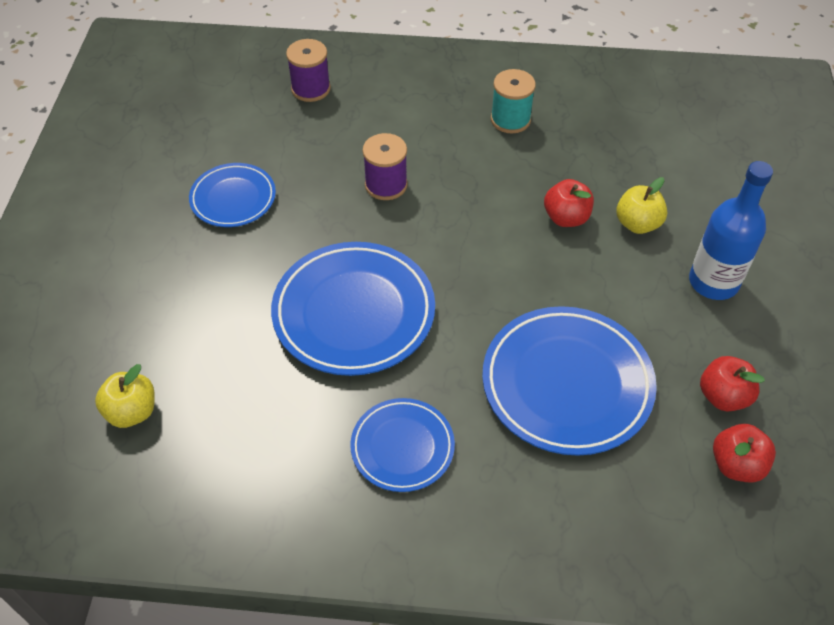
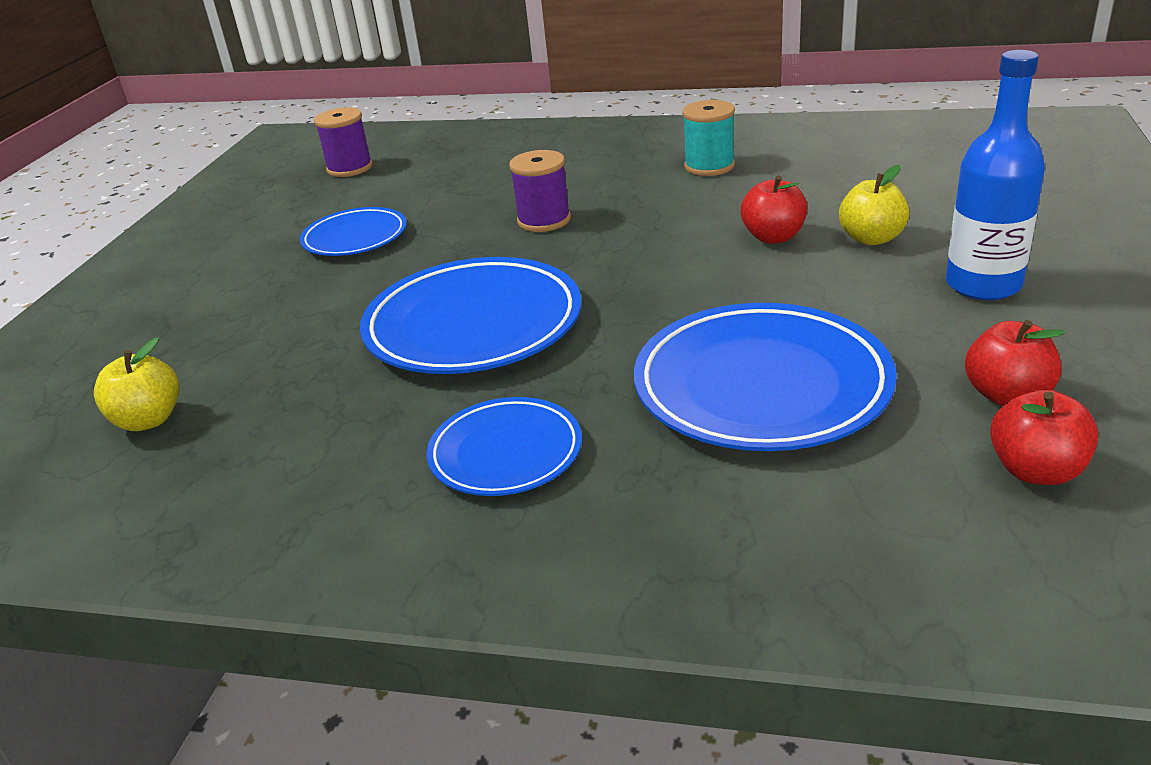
camera: 10 degrees right, 20 degrees down
(311, 89) = (474, 156): purple spool -> purple spool (350, 168)

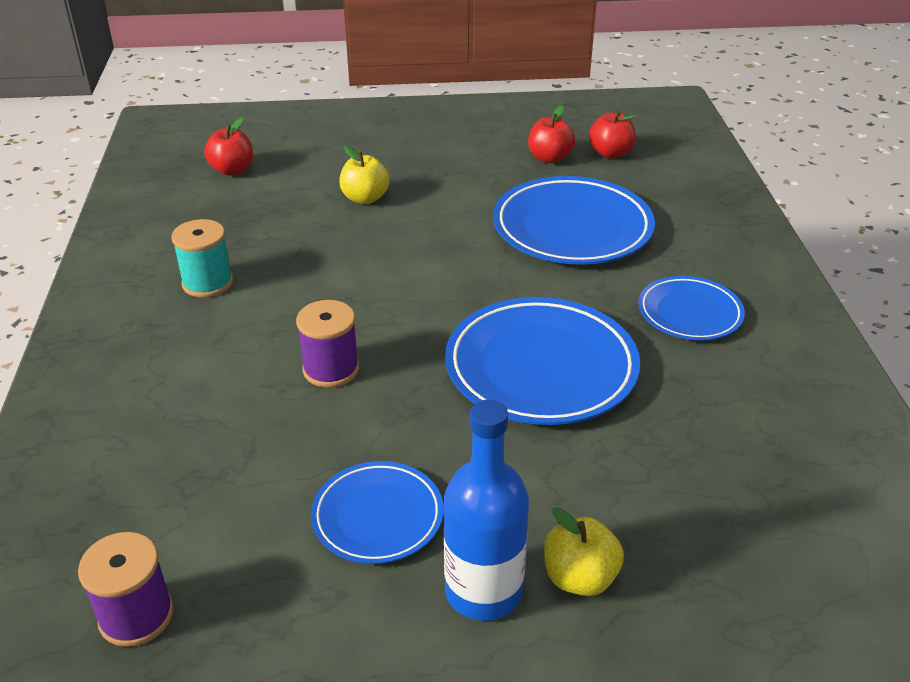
camera: 110 degrees left, 5 degrees up
(149, 420) = (767, 534): yellow apple -> yellow apple (579, 578)
(773, 237) = (364, 238): red apple -> red apple (232, 170)
(983, 285) = (429, 161): blue bottle -> blue bottle (483, 591)

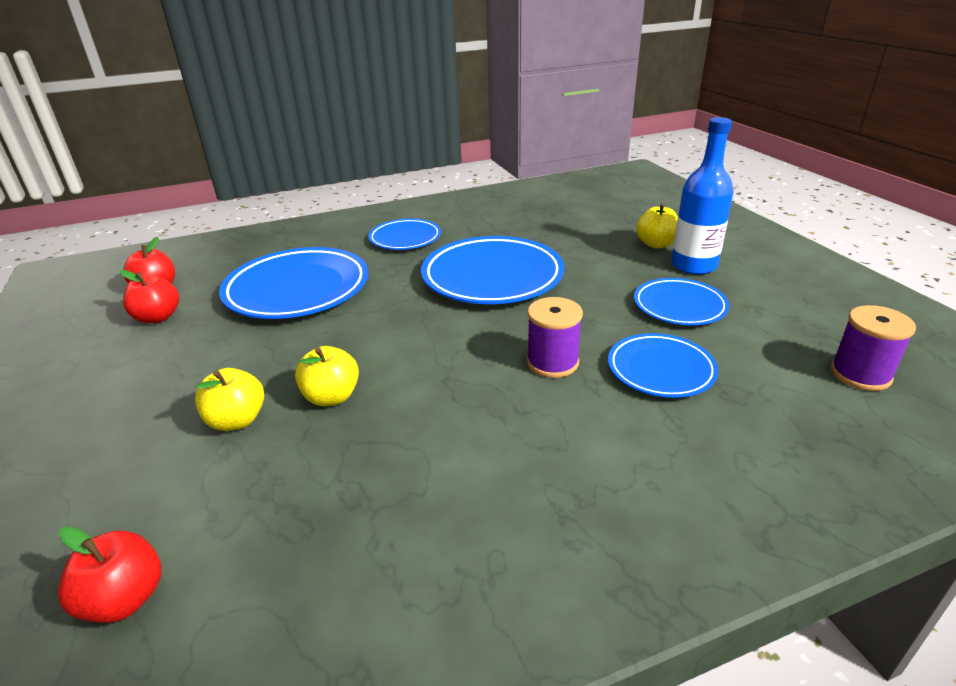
camera: 105 degrees left, 5 degrees down
(207, 283) = (457, 498): turquoise spool -> none
(266, 442) = (660, 370): none -> blue plate
(365, 239) = (331, 397): none -> yellow apple

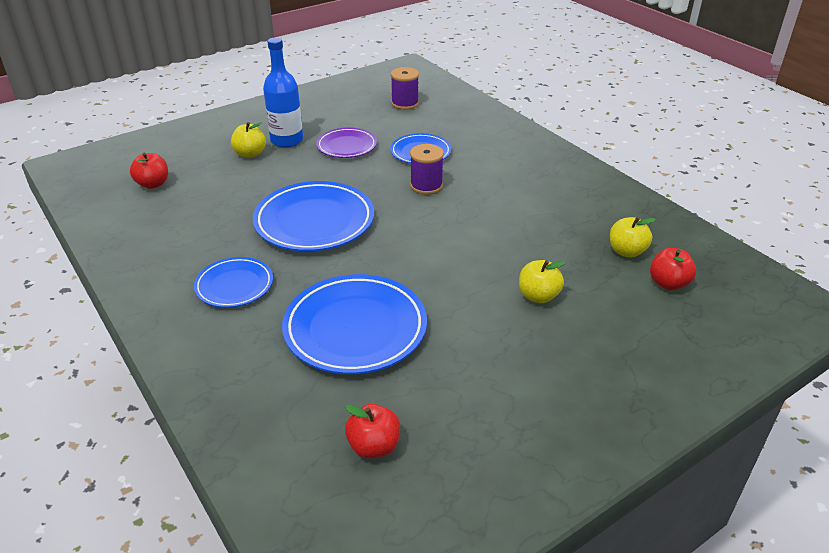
camera: 105 degrees left, 5 degrees up
(158, 317) = (430, 410): red apple -> red apple (153, 184)
(331, 397) = (496, 262): yellow apple -> yellow apple (626, 251)
(679, 306) = (346, 146): blue plate -> purple plate

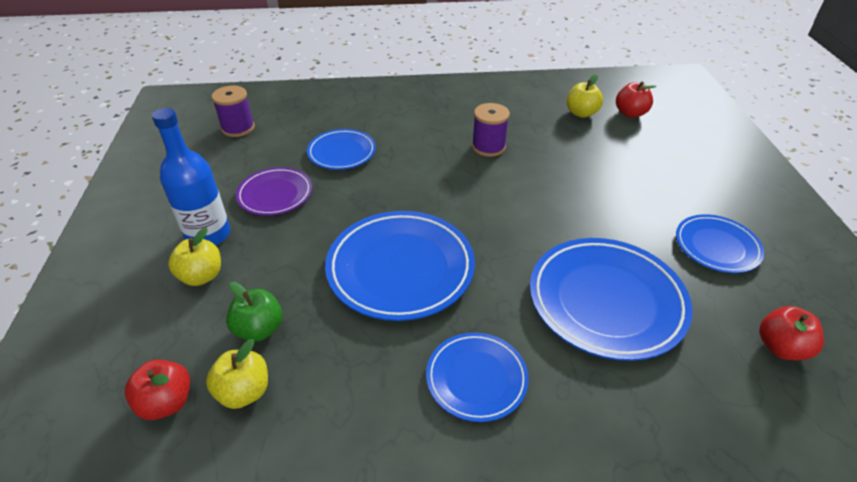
camera: 60 degrees left, 5 degrees up
(222, 190) = (259, 329): none -> green apple
(426, 186) = (403, 171): purple spool -> purple spool (488, 147)
(486, 384) = (716, 247): none -> blue plate
(538, 296) = (614, 175): yellow apple -> yellow apple (244, 392)

